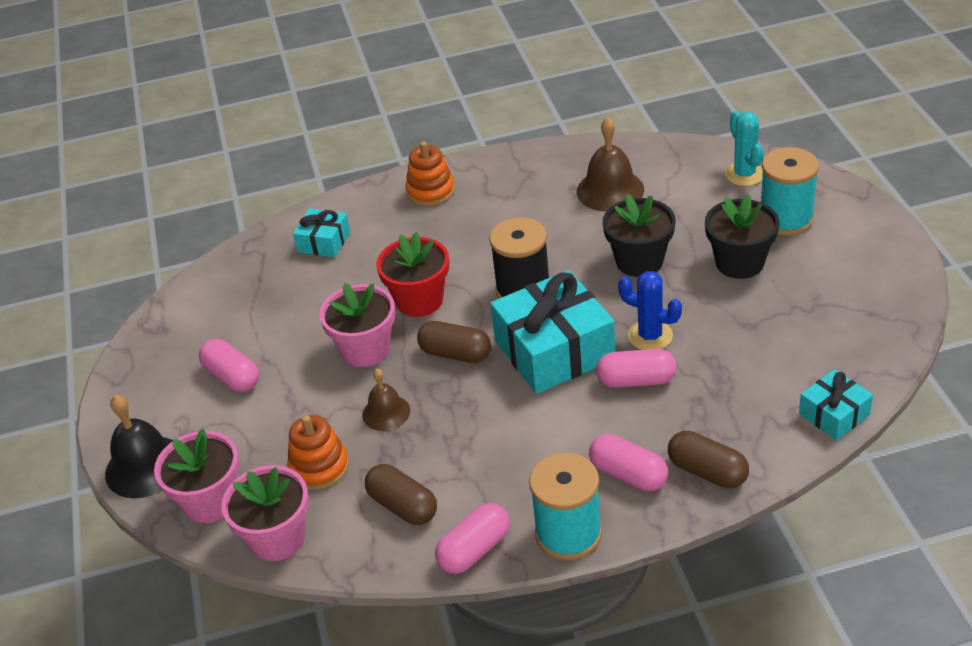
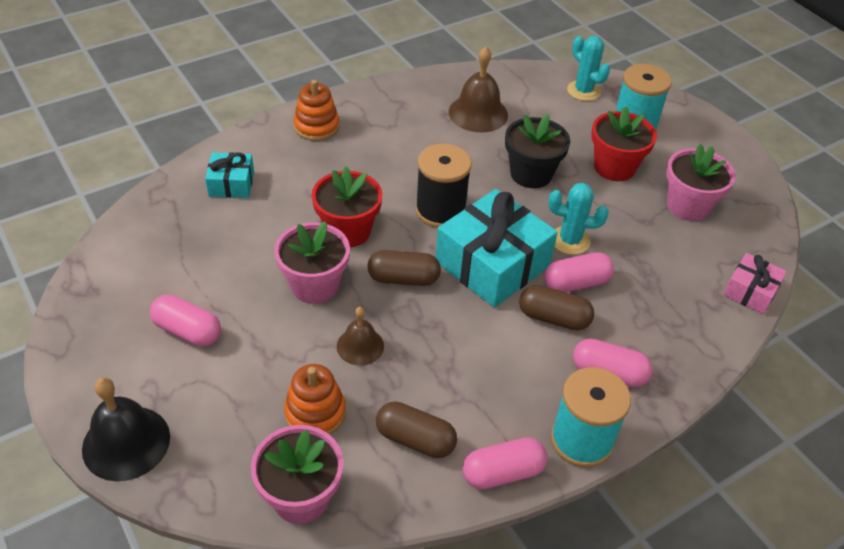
camera: 25 degrees left, 5 degrees up
(210, 501) = (214, 469): pink flower pot -> pink flower pot (688, 206)
(474, 550) = (502, 473): pink capsule -> pink capsule turned 45 degrees clockwise
(650, 336) = (570, 240): blue cactus -> turquoise cactus
(707, 471) = (674, 359): brown capsule -> brown capsule (554, 318)
(739, 263) = (614, 167): black flower pot -> red flower pot
(834, 414) = (750, 291): turquoise gift -> pink gift

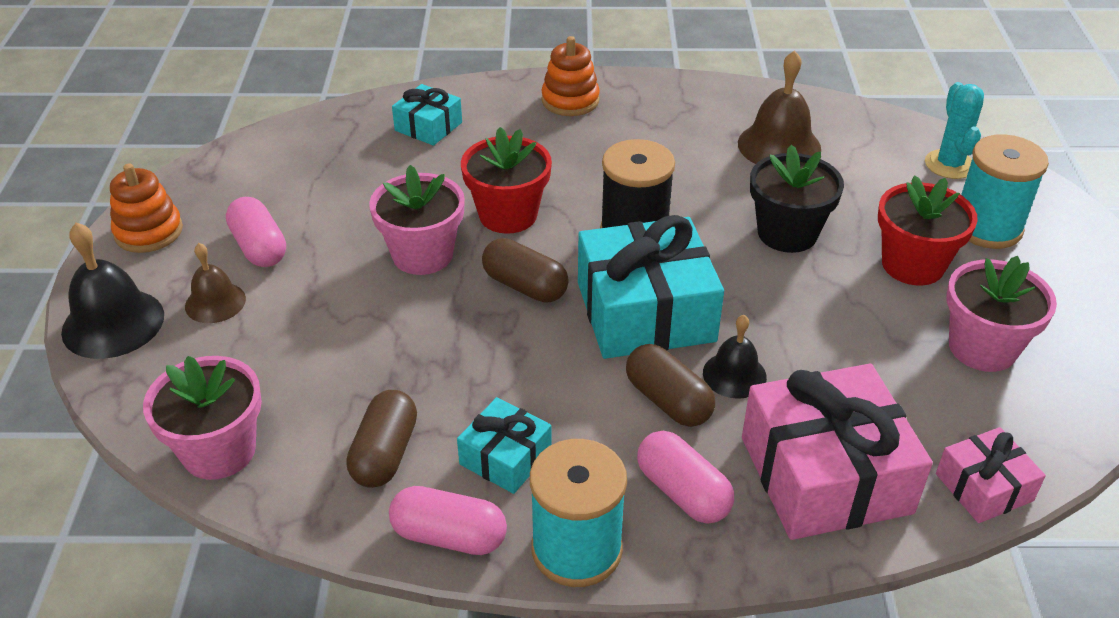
camera: 35 degrees right, 5 degrees down
(315, 413) = (307, 378): orange stacking toy -> orange stacking toy (149, 232)
(360, 346) = (414, 333): brown bell -> brown bell (215, 302)
(415, 439) = (385, 453): brown capsule -> brown capsule turned 45 degrees clockwise
(492, 403) = (505, 457): none -> turquoise gift
(570, 240) = (770, 324): turquoise cactus -> none
(576, 283) = (734, 374): pink capsule -> black bell
(672, 323) = (825, 475): none -> pink gift

